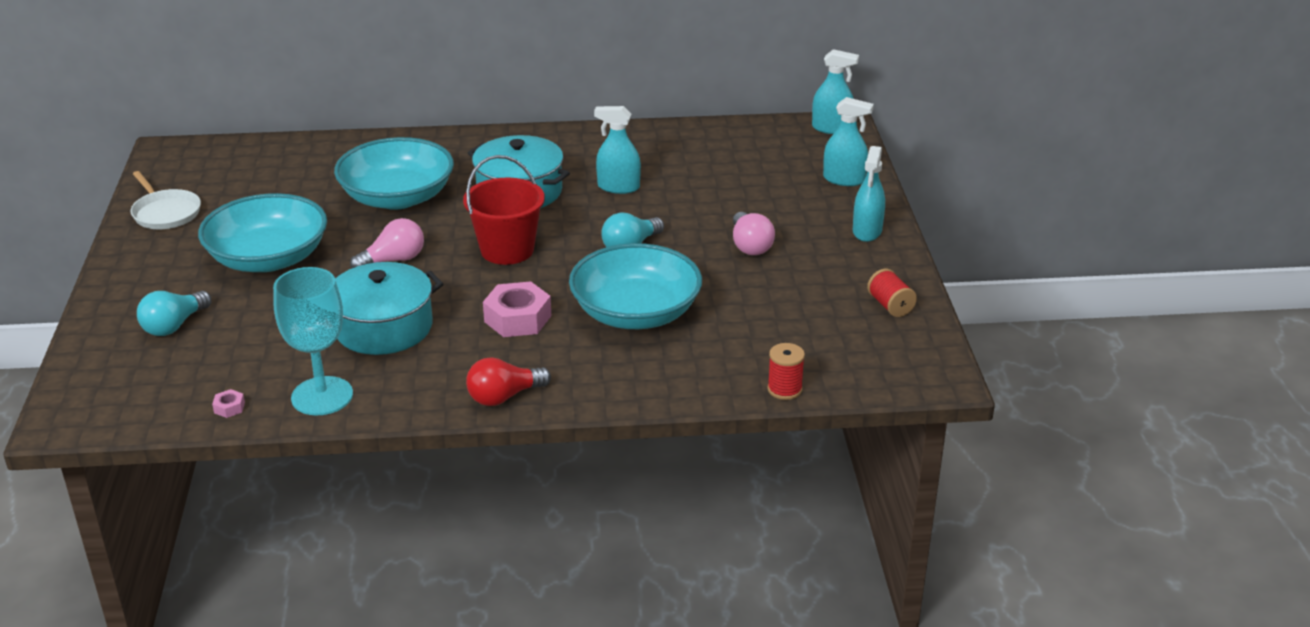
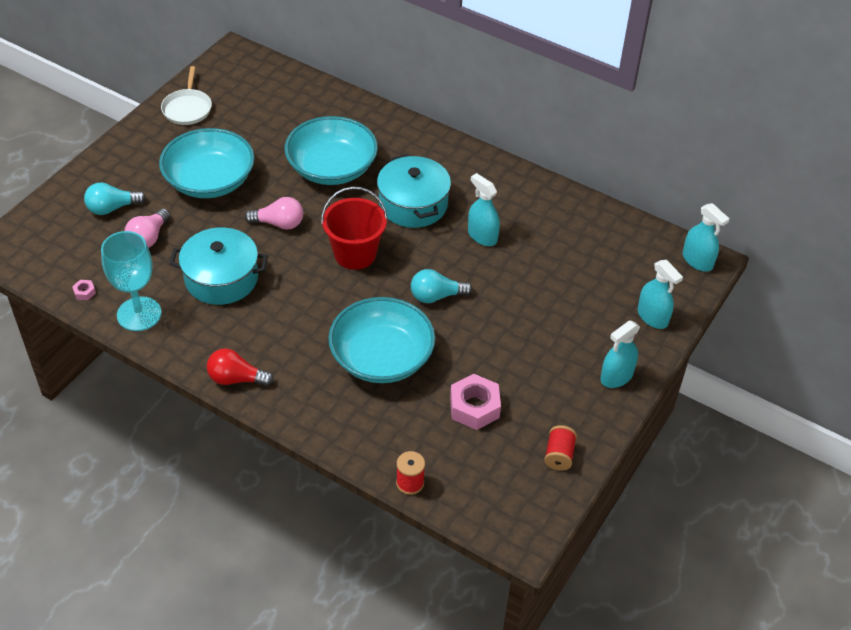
camera: 35 degrees right, 15 degrees up
(518, 319) = (305, 318): pink nut -> pink nut (474, 407)
(750, 246) = (517, 342): pink light bulb -> pink light bulb (148, 238)

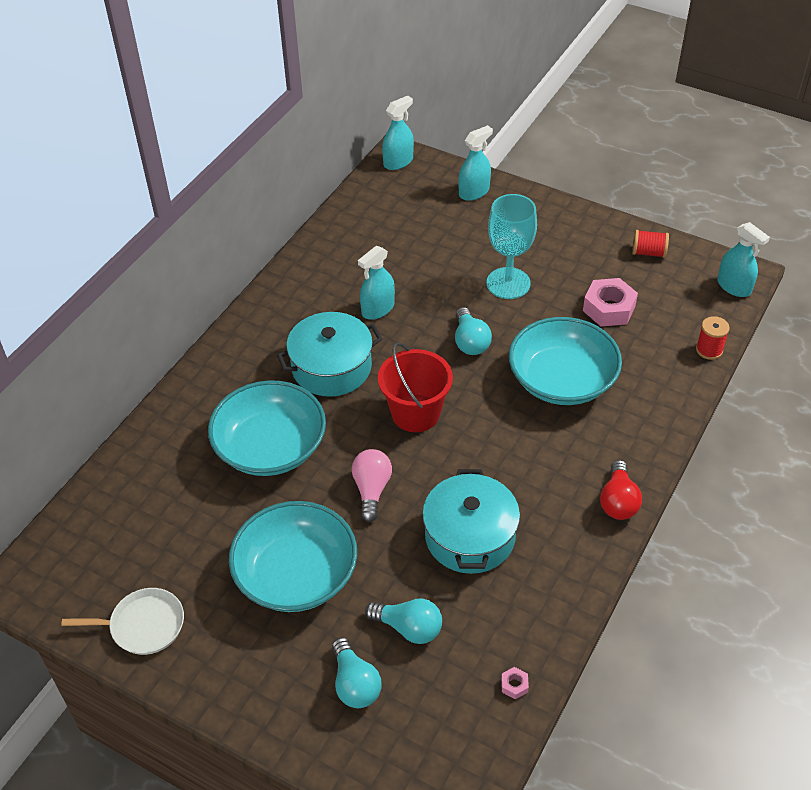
camera: 90 degrees left, 0 degrees up
(139, 314) = (541, 614): turquoise goblet -> turquoise goblet (508, 283)
(148, 238) = (408, 628): pink light bulb -> turquoise light bulb
(616, 376) = (550, 216): turquoise spray bottle -> turquoise spray bottle (734, 286)

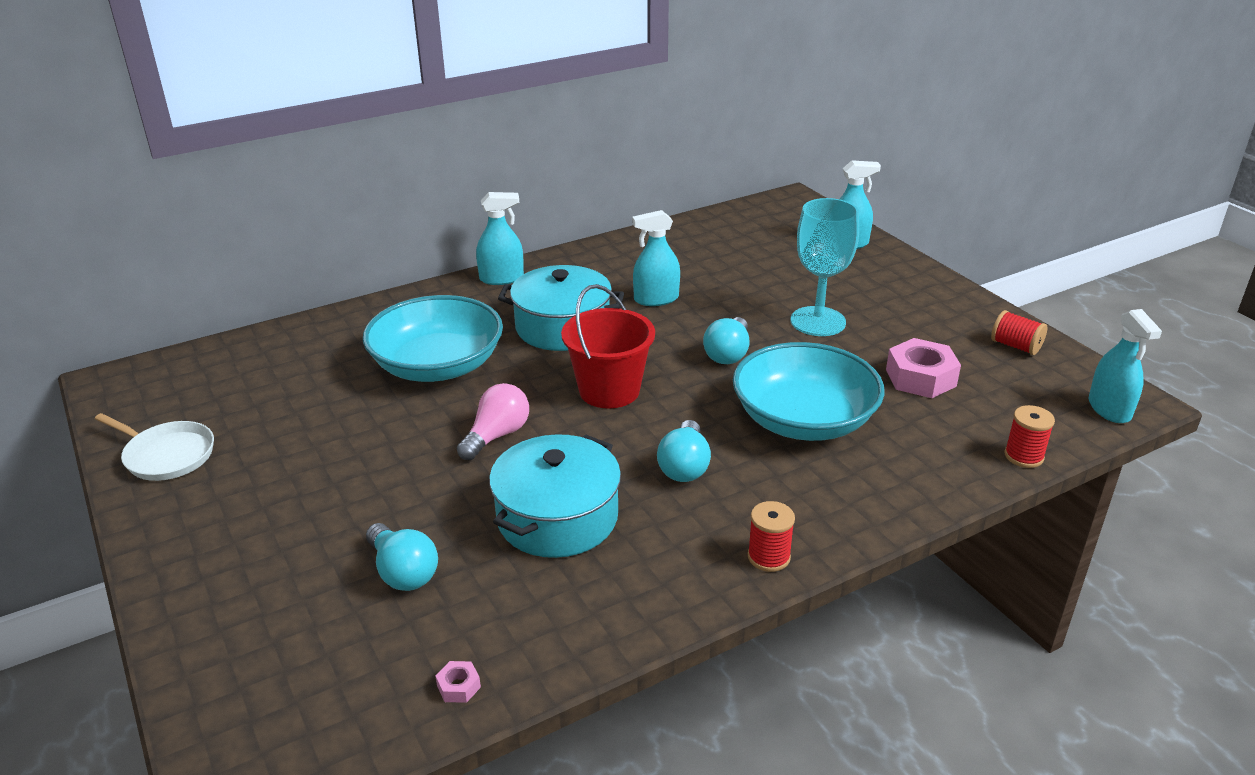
camera: 30 degrees right, 15 degrees down
(296, 574) = (346, 475): turquoise bowl -> none
(355, 684) = (292, 597): turquoise light bulb -> turquoise light bulb (684, 466)
(398, 162) = (788, 203): turquoise spray bottle -> turquoise spray bottle (501, 278)
(618, 501) = (768, 557): red light bulb -> red spool

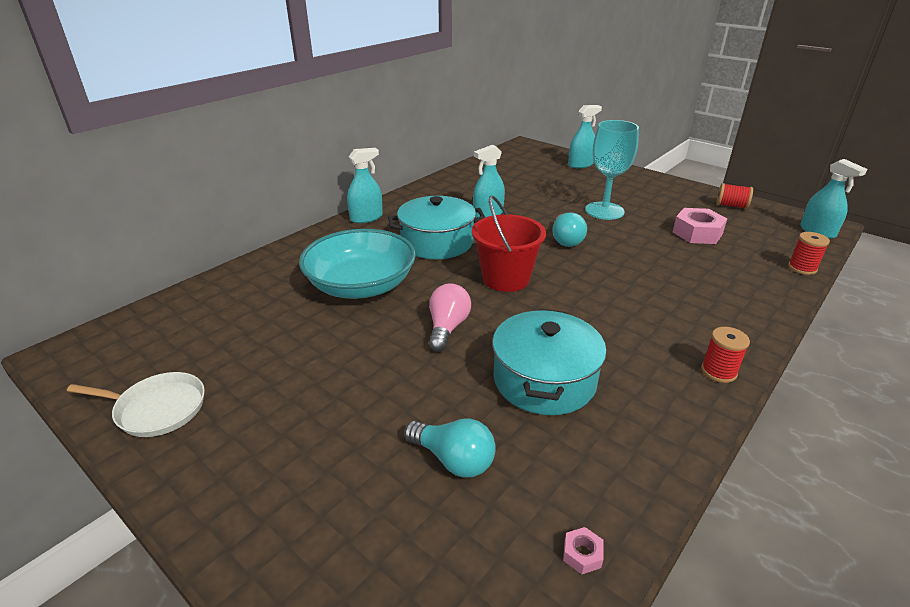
camera: 20 degrees left, 0 degrees up
(684, 466) = (603, 320): turquoise light bulb -> none
(803, 420) = (652, 272): turquoise bowl -> none

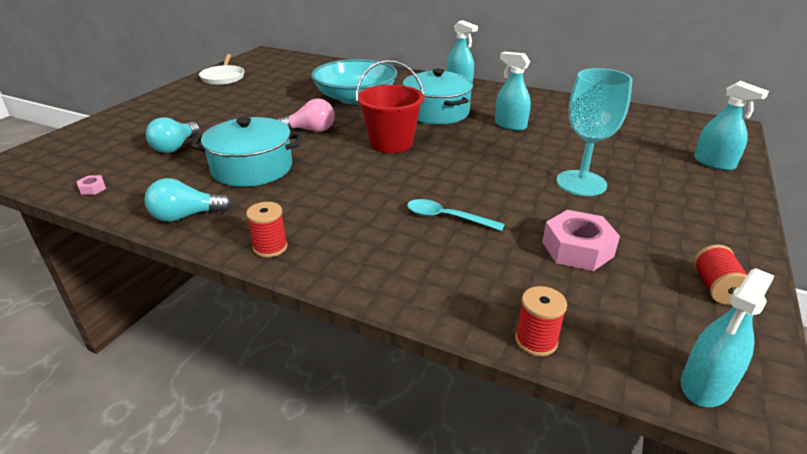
camera: 75 degrees right, 0 degrees up
(566, 240) = (485, 164): turquoise light bulb -> turquoise light bulb (186, 216)
(658, 273) = (446, 217): none -> turquoise spoon

